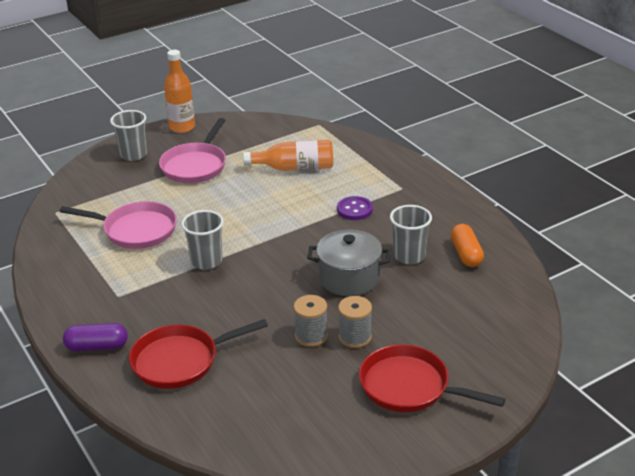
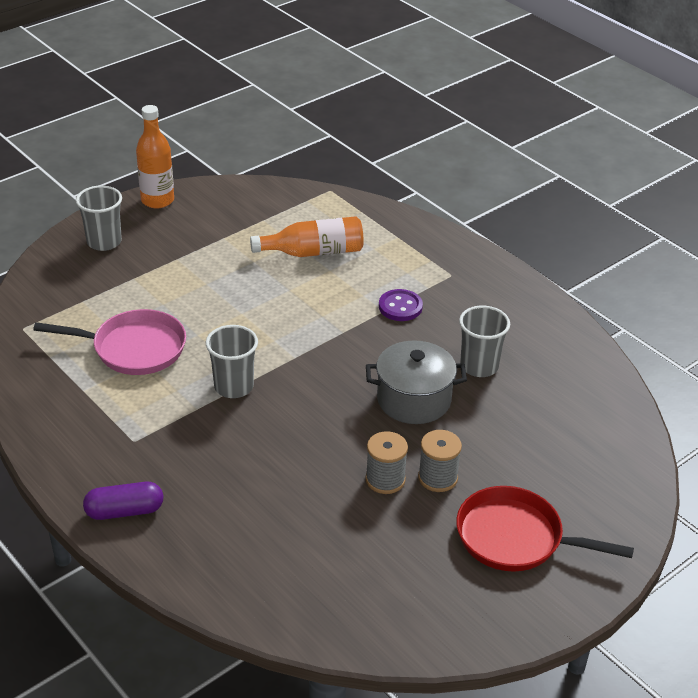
camera: 10 degrees left, 5 degrees up
(180, 361) = (233, 523): red pan -> none
(195, 166) = (188, 254): pink pan -> none
(466, 254) = (546, 360): orange capsule -> none

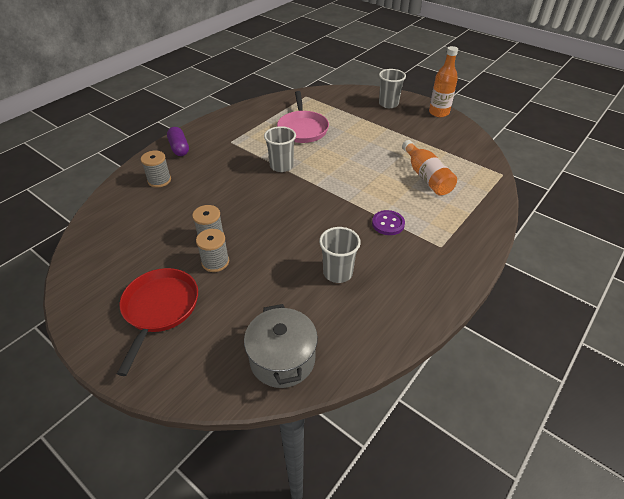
camera: 80 degrees right, 5 degrees up
(219, 539) = (159, 180): none -> grey spool
(413, 400) = (290, 242): grey pot -> grey pot (282, 359)

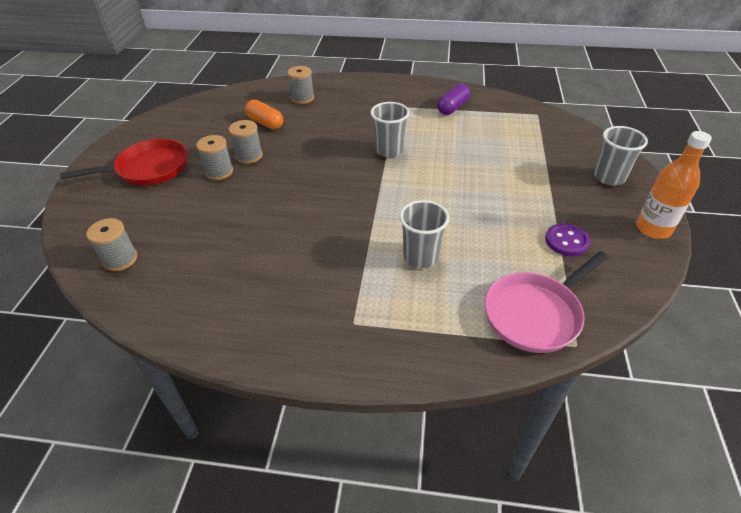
camera: 60 degrees right, 0 degrees up
(171, 213) = (265, 123): none -> orange capsule
(179, 148) = (357, 86): purple capsule -> purple capsule (453, 107)
(282, 359) = (120, 259): grey pot -> grey spool
(302, 129) = (470, 137): pink pan -> pink pan (535, 313)
(337, 273) = (252, 252): grey cup -> grey cup (421, 256)
(388, 224) = (359, 262): purple button -> purple button (566, 241)
(426, 177) = (483, 265): orange bottle -> none

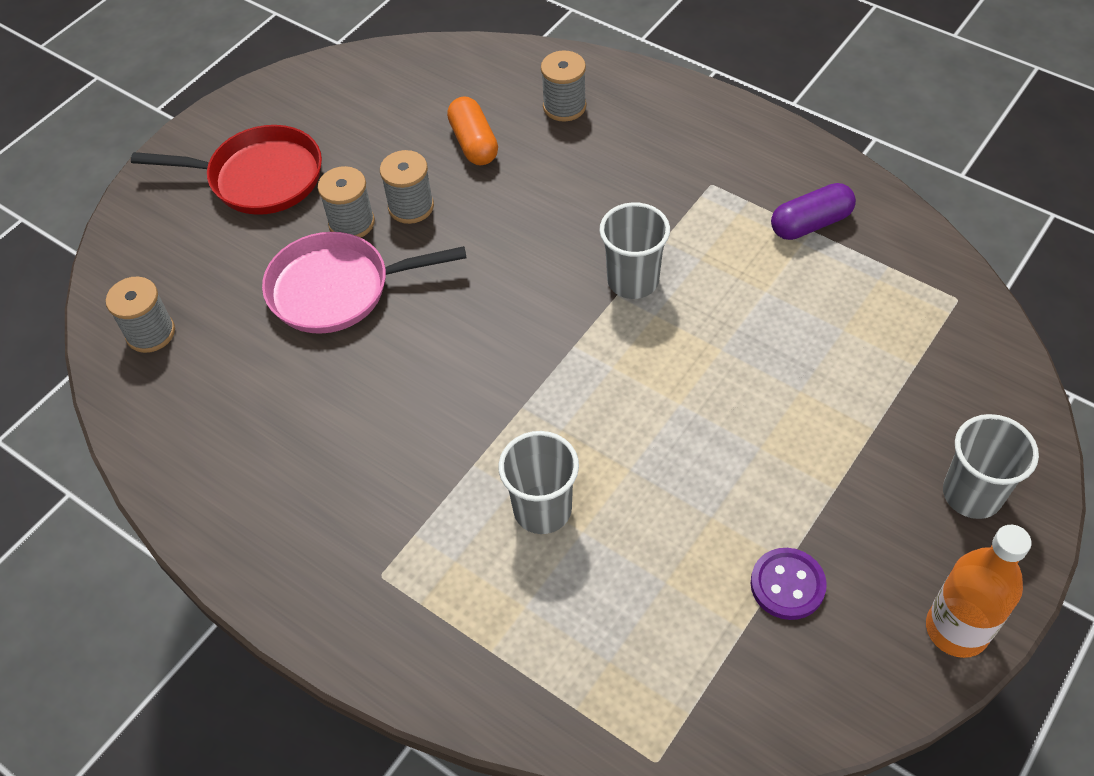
camera: 30 degrees right, 10 degrees up
(535, 313) = (637, 683): pink pan -> pink pan (337, 289)

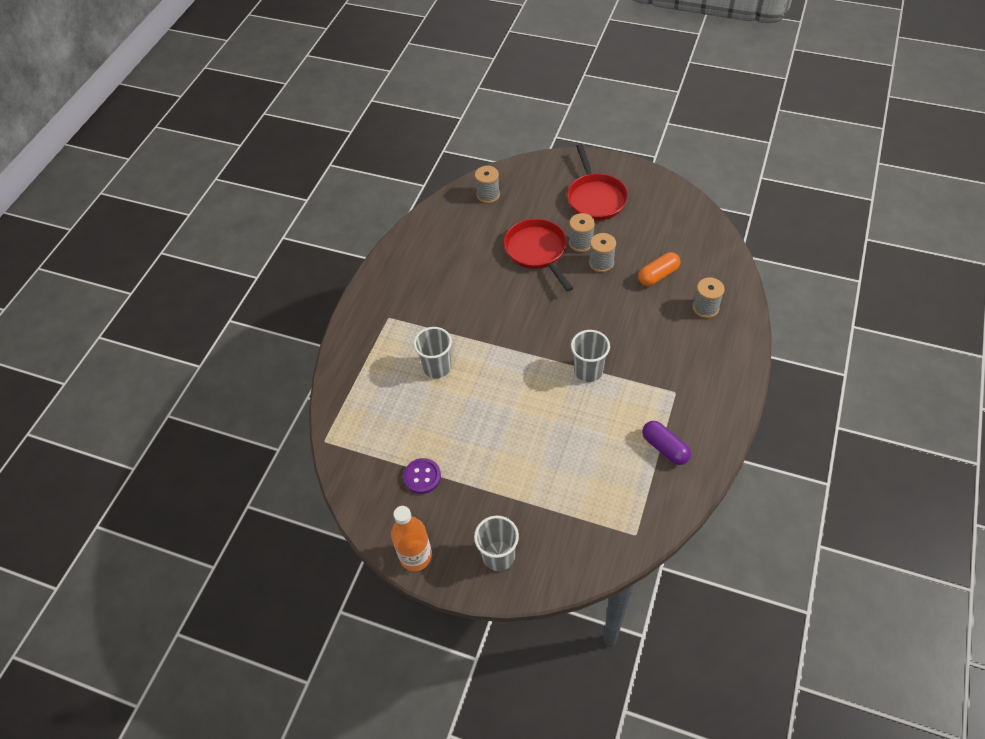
camera: 75 degrees right, 0 degrees up
(337, 289) = (537, 251): pink pan -> red pan

